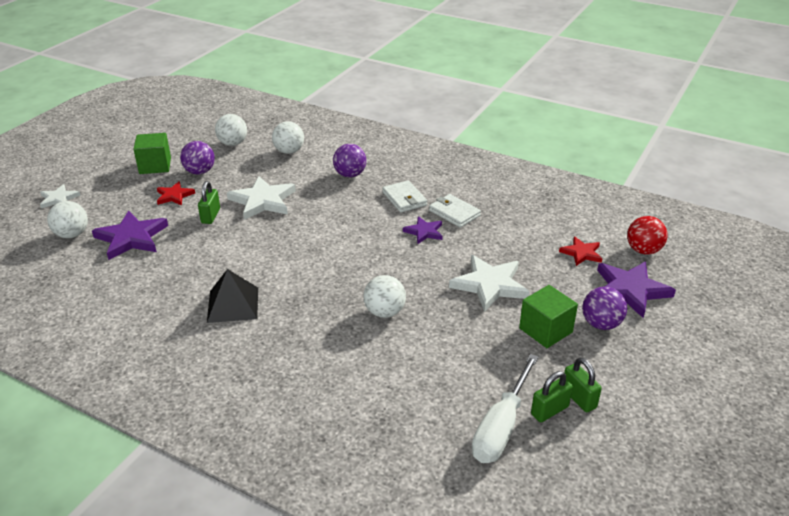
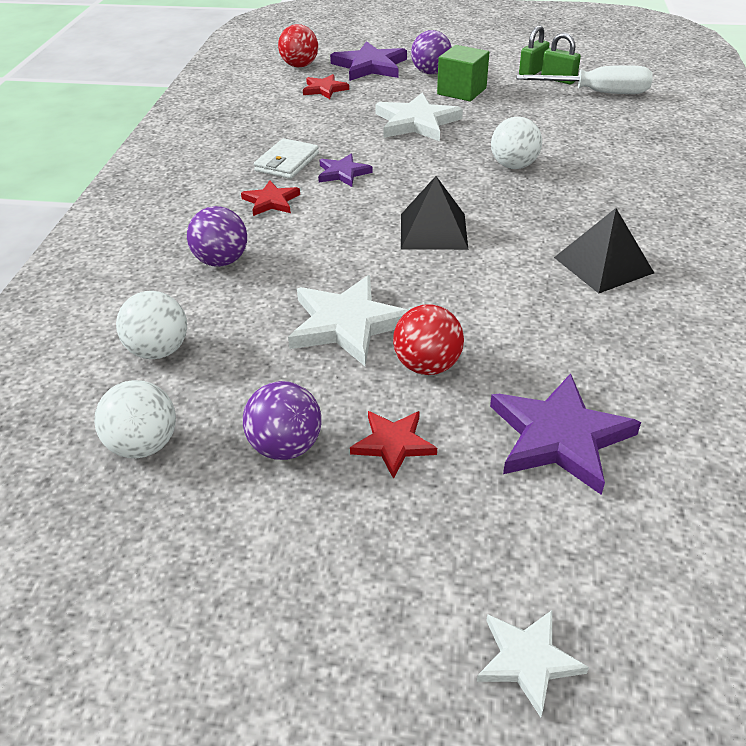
camera: 110 degrees left, 5 degrees up
(72, 234) = (621, 537): white ball -> none
(155, 166) = (290, 539): green cube -> none
(210, 216) = (427, 366): green padlock -> red ball
(324, 249) = (433, 231): none -> black pyramid
(404, 199) = (271, 201): white wallet -> red star

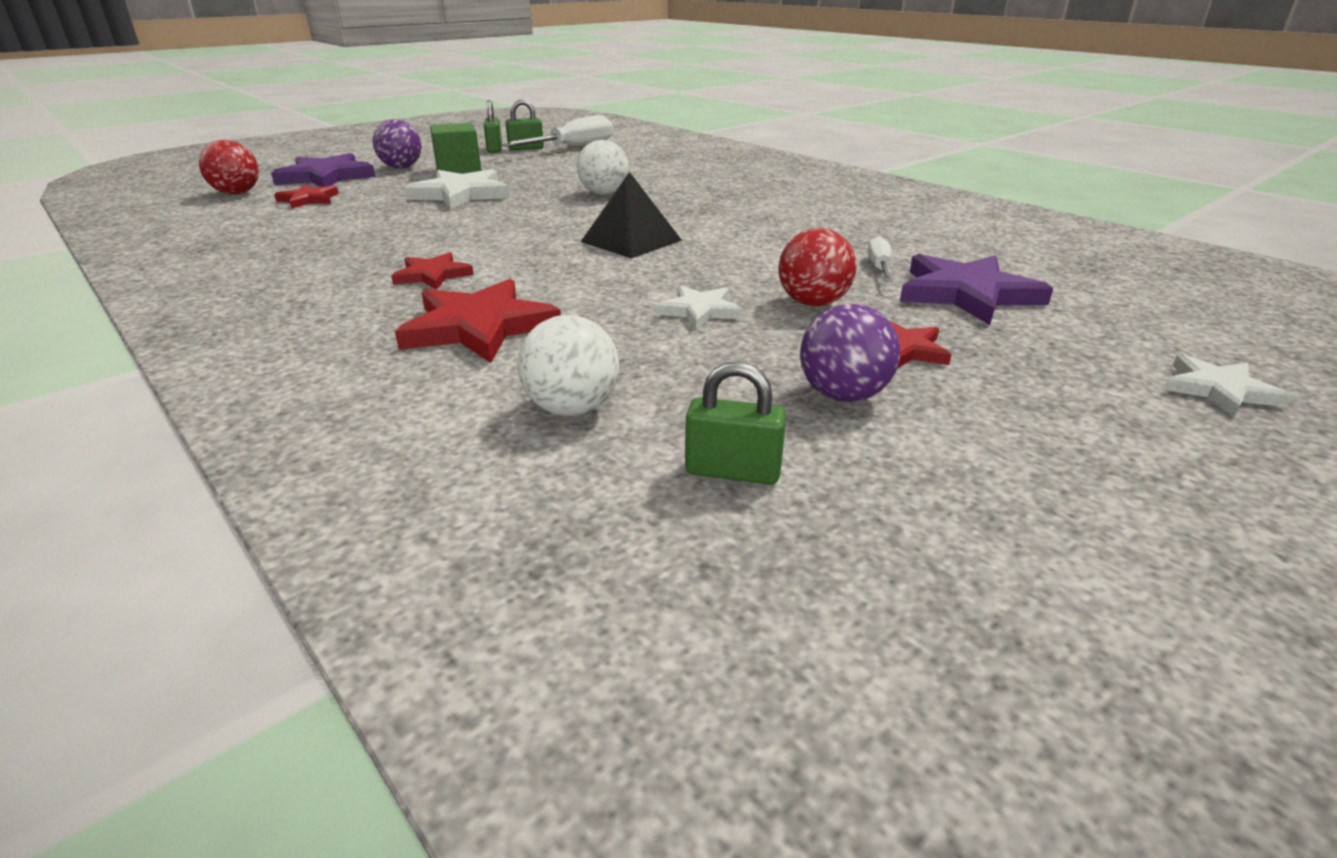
camera: 50 degrees left, 10 degrees down
(143, 445) = (732, 471): white ball -> green padlock
(221, 261) = (479, 327): purple ball -> red star
(287, 162) = (385, 249): white wallet -> none
(343, 173) = (464, 238): purple star -> none
(347, 324) = (700, 311): white star -> white star, size x0.57
(553, 365) = (879, 267): none -> white screwdriver
(603, 265) = (784, 216): black pyramid -> none

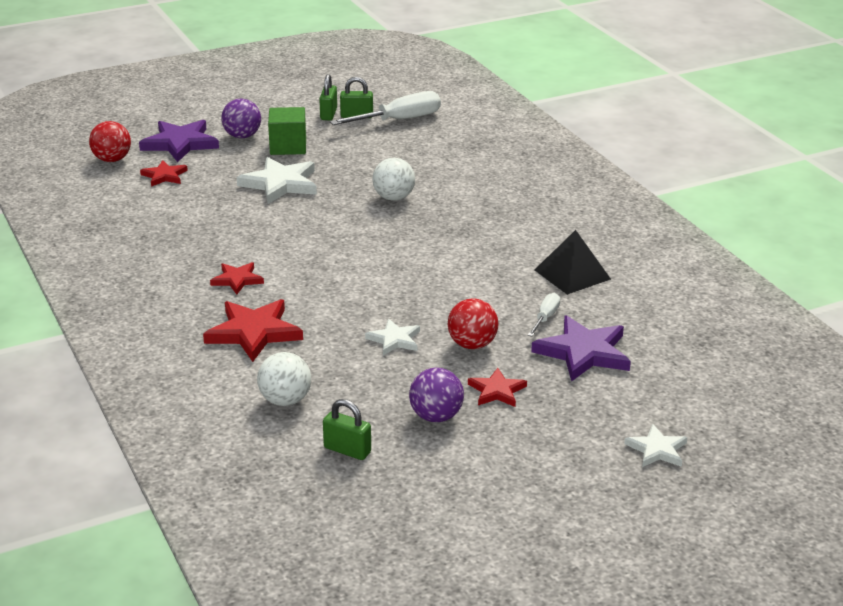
camera: 15 degrees right, 0 degrees up
(631, 241) = (386, 262): black pyramid -> black pyramid (572, 274)

